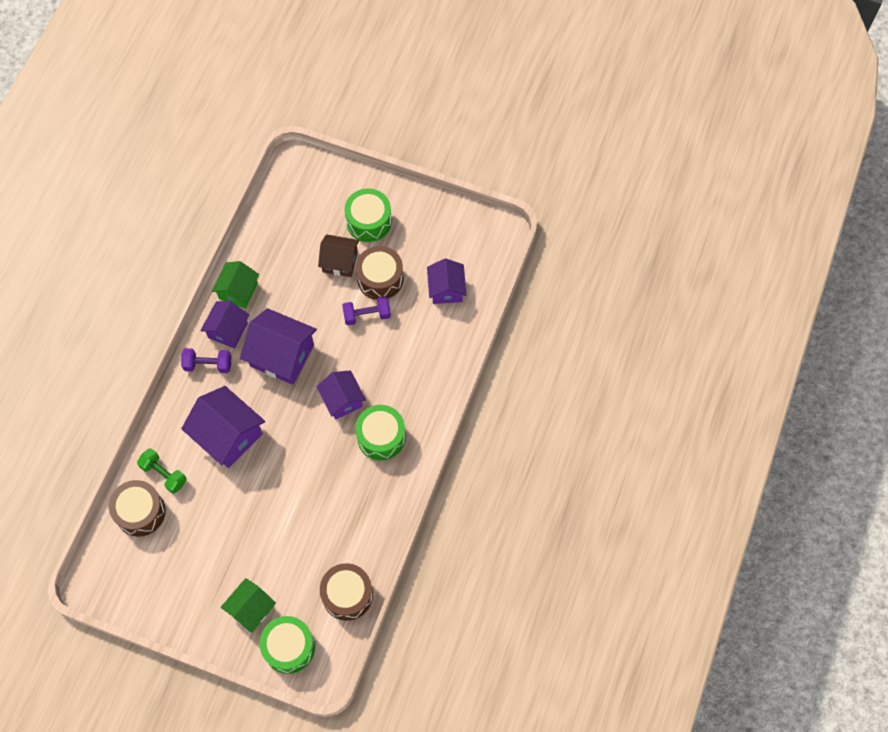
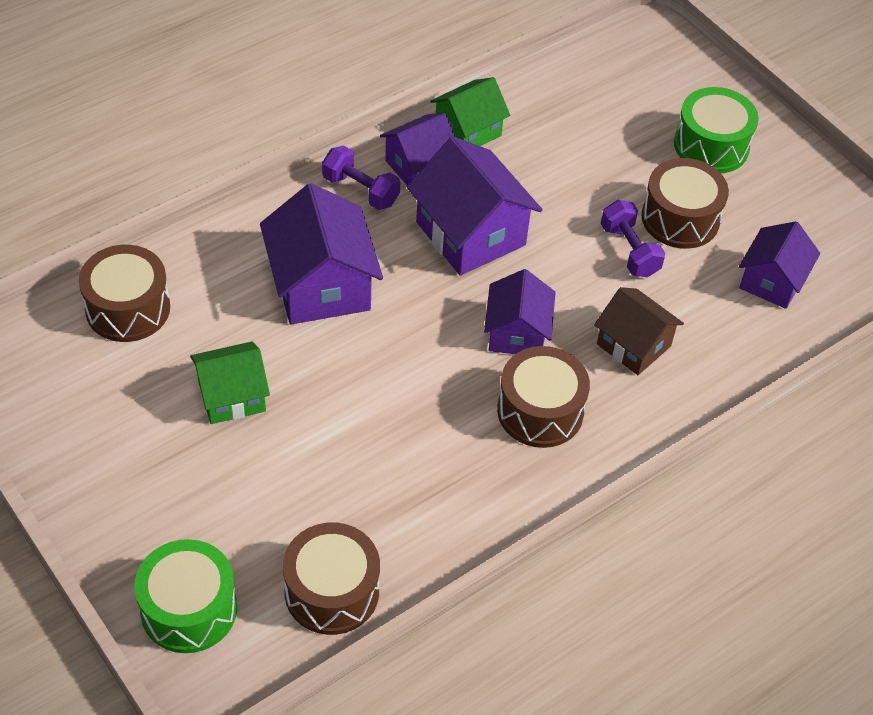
camera: 30 degrees right, 15 degrees down
(164, 474) = (197, 282): green dumbbell -> none
(251, 609) = (176, 521): green house -> green house (232, 396)
(340, 262) = (636, 170): brown house -> brown house (633, 345)
(367, 315) = (629, 251): purple dumbbell -> purple dumbbell turned 45 degrees clockwise
(381, 437) = (540, 411): green drum -> brown drum

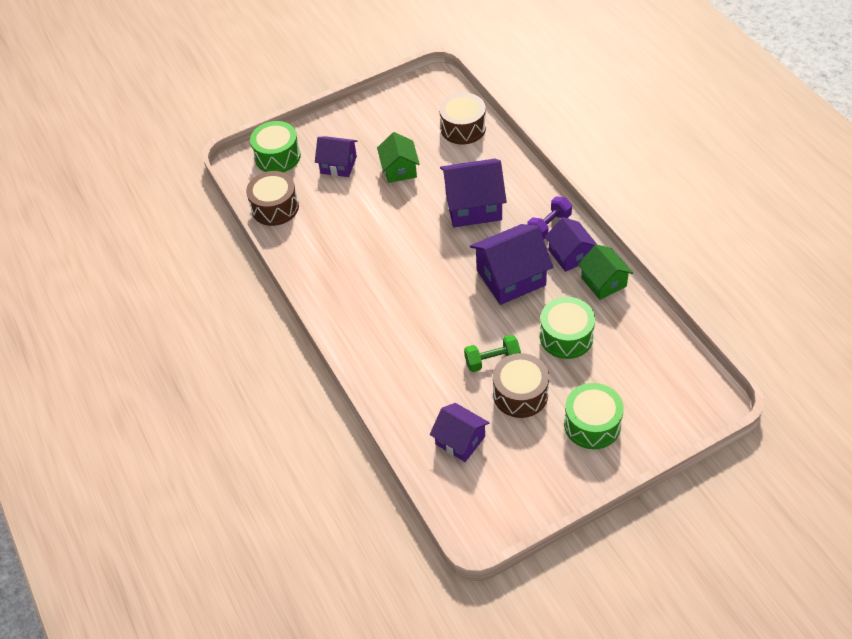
camera: 105 degrees right, 0 degrees up
(517, 333) = (429, 294): purple house -> purple house (338, 165)
(540, 411) = (371, 301): brown drum -> none
(572, 171) = (566, 337): none -> green drum
(629, 251) = (492, 360): purple dumbbell -> green dumbbell
(633, 345) = (414, 353): brown house -> none

